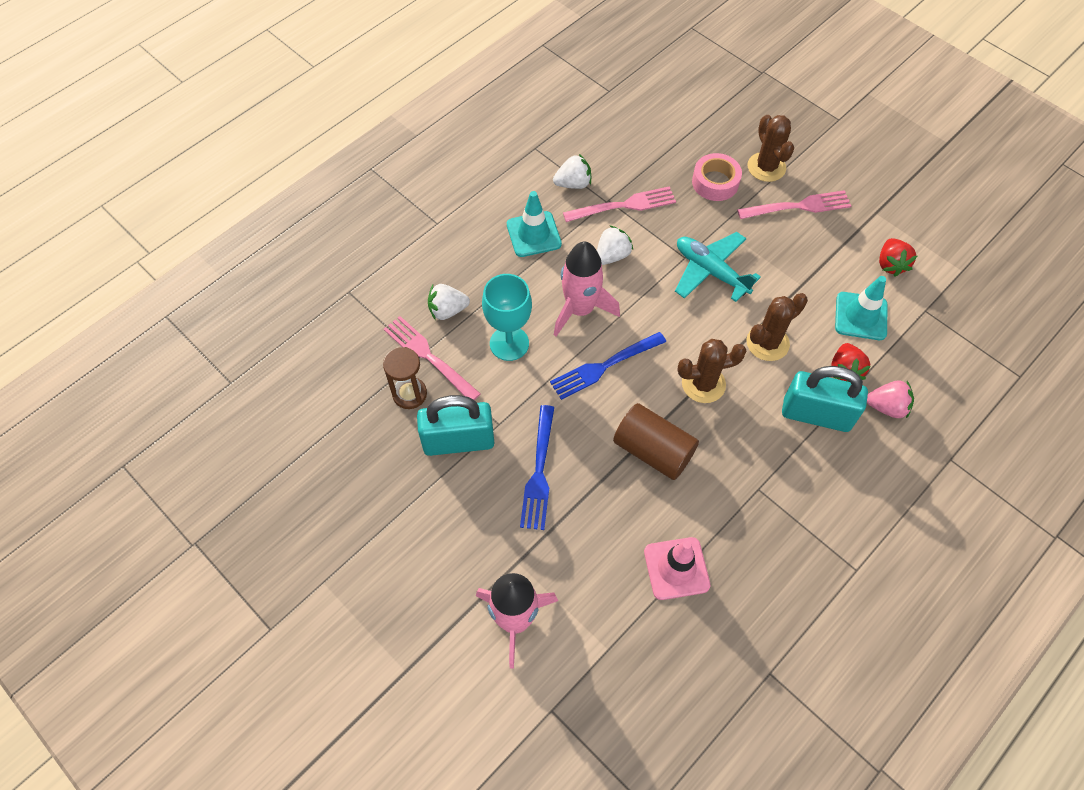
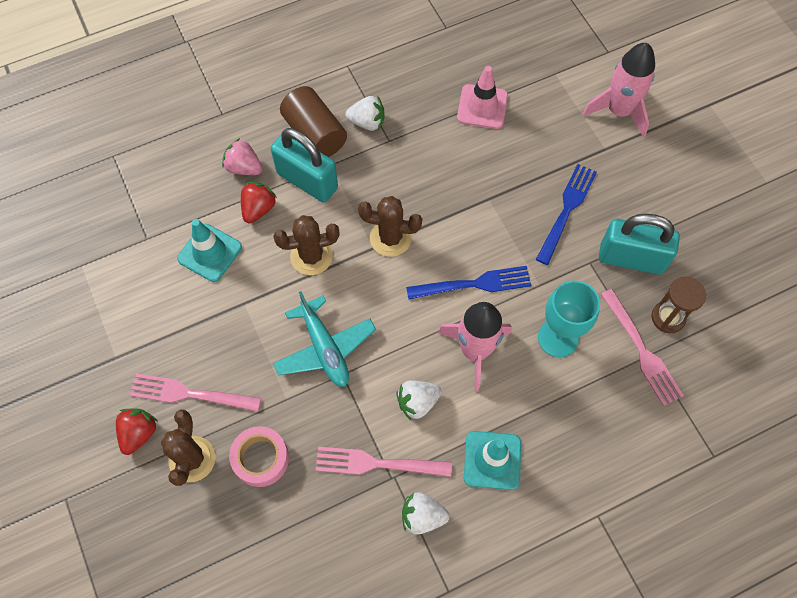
camera: 160 degrees left, 5 degrees up
(447, 310) = (611, 396): white strawberry -> white strawberry (367, 122)
(653, 451) = (462, 196): brown cylinder -> brown cylinder (315, 134)
(890, 264) = (144, 294): red strawberry -> red strawberry (139, 433)

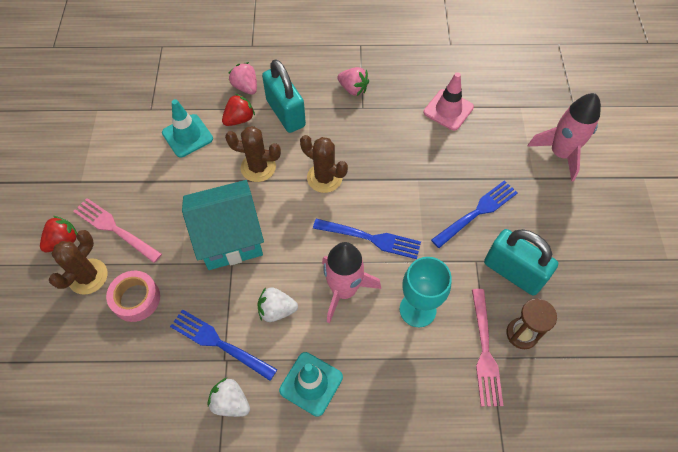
camera: 25 degrees right, 5 degrees down
(315, 134) = (310, 83): brown cylinder -> none
(324, 348) = (229, 238): turquoise plane -> turquoise house
(367, 122) = (353, 89): white strawberry -> pink strawberry
(377, 463) = (219, 343): pink fork -> blue fork

